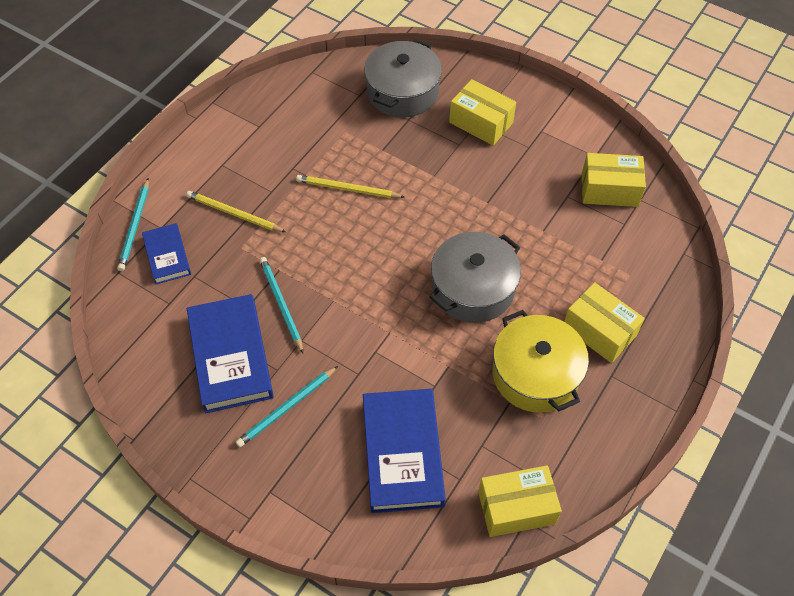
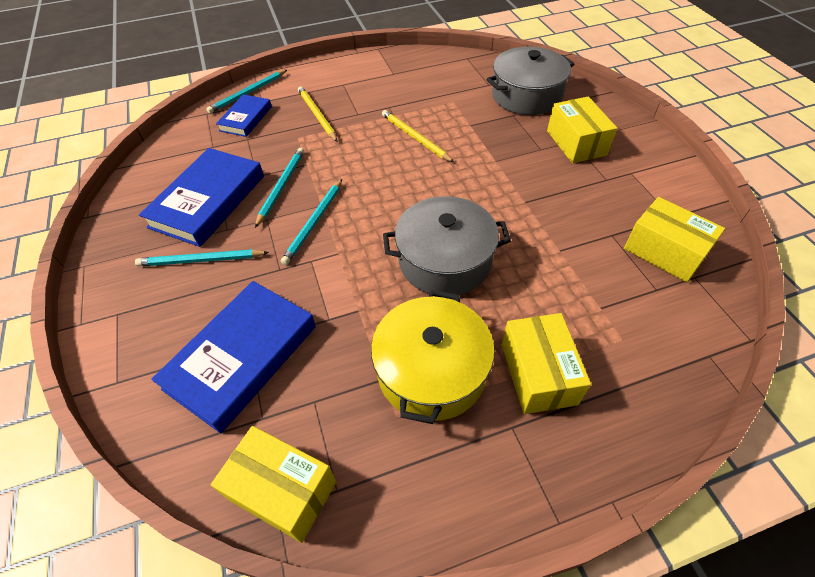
camera: 40 degrees right, 5 degrees down
(344, 319) = (314, 223): none -> turquoise pencil

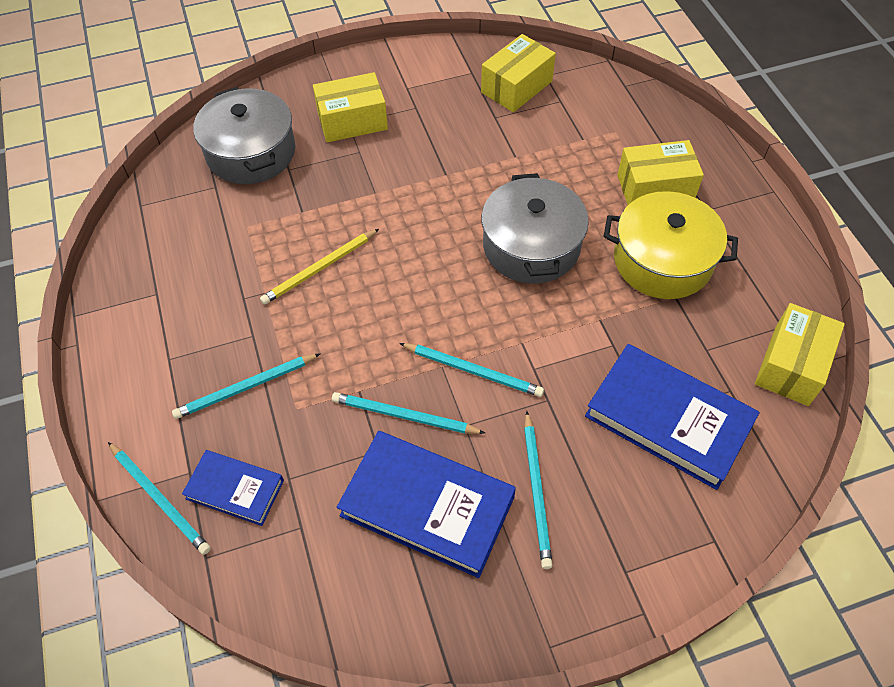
camera: 90 degrees left, 5 degrees up
(317, 115) = (245, 388): yellow pencil -> turquoise pencil

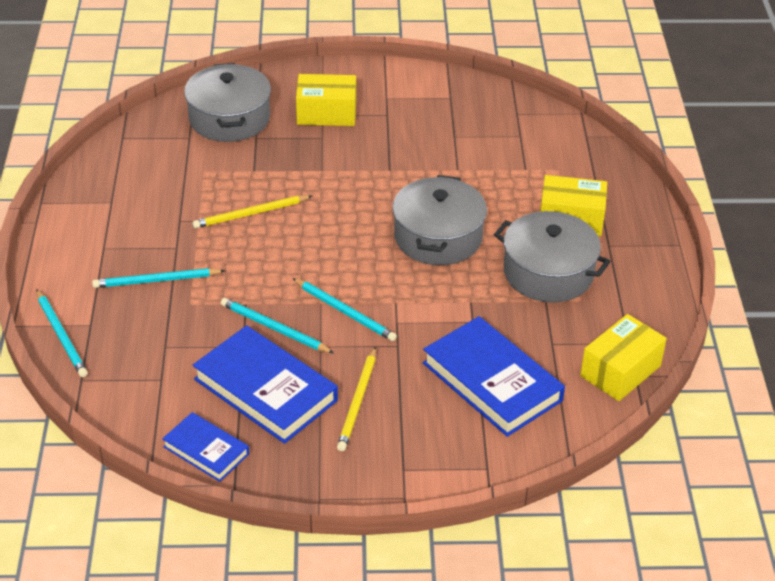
camera: 15 degrees right, 15 degrees down
(235, 489) = (121, 343): blue book -> blue book (206, 450)
(516, 87) = (485, 117): yellow box -> none
(536, 491) = (358, 401): turquoise pencil -> yellow pencil
(662, 260) = (548, 273): yellow pot -> grey pot

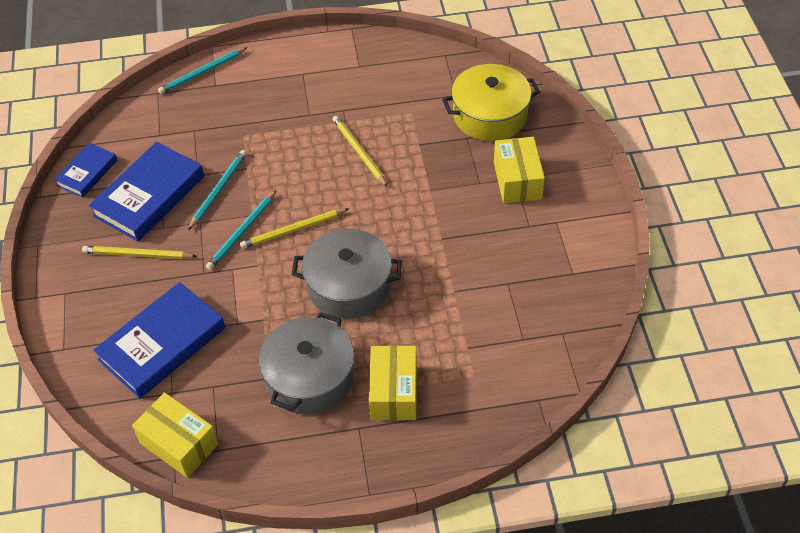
camera: 85 degrees right, 10 degrees up
(156, 280) = (268, 110): turquoise pencil -> none
(229, 118) = (490, 115): grey pot -> yellow pot
(352, 272) = (293, 230): none -> yellow pencil

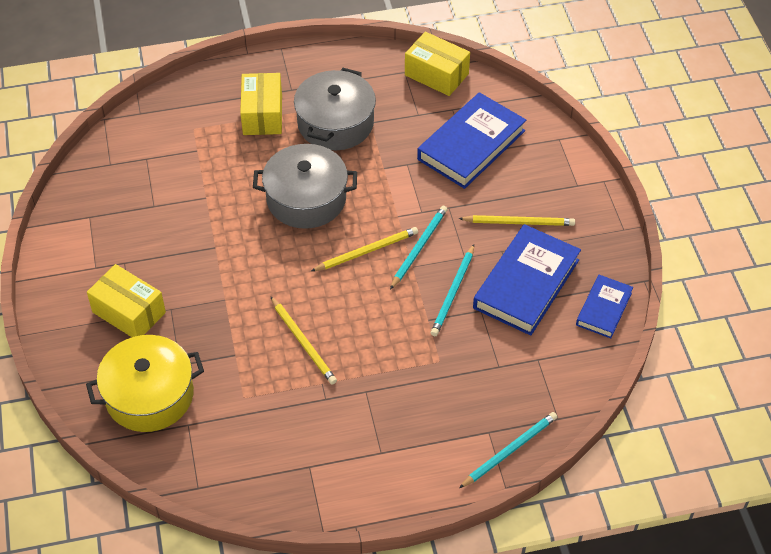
camera: 175 degrees right, 0 degrees up
(517, 180) = (129, 312): yellow box -> yellow box turned 45 degrees counterclockwise

